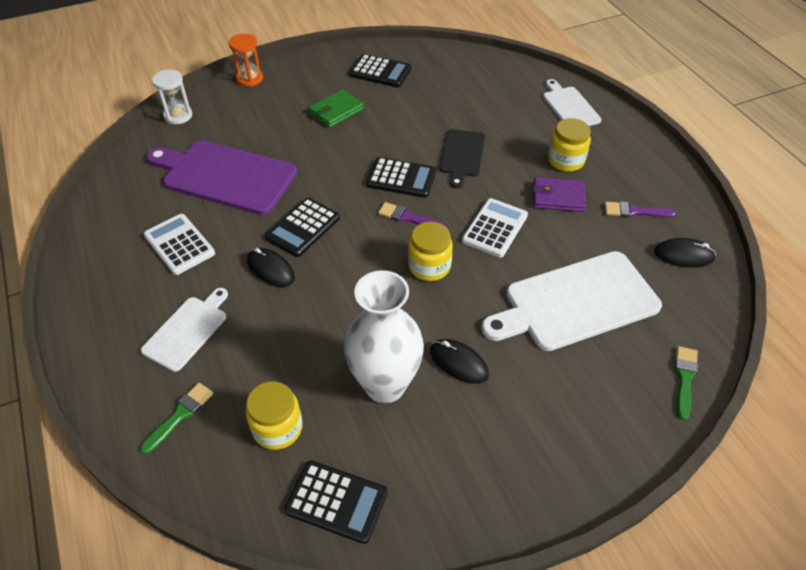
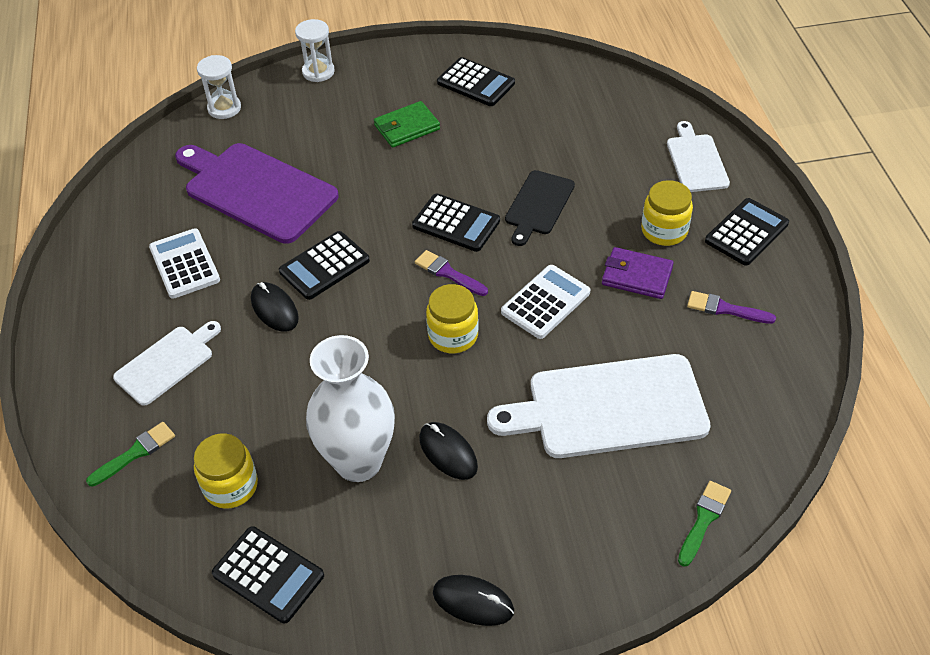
camera: 15 degrees right, 0 degrees up
(249, 78) = (318, 72): orange hourglass -> white hourglass
(627, 153) = (746, 232): none -> black calculator
(683, 255) = (764, 373): black mouse -> black mouse (473, 602)

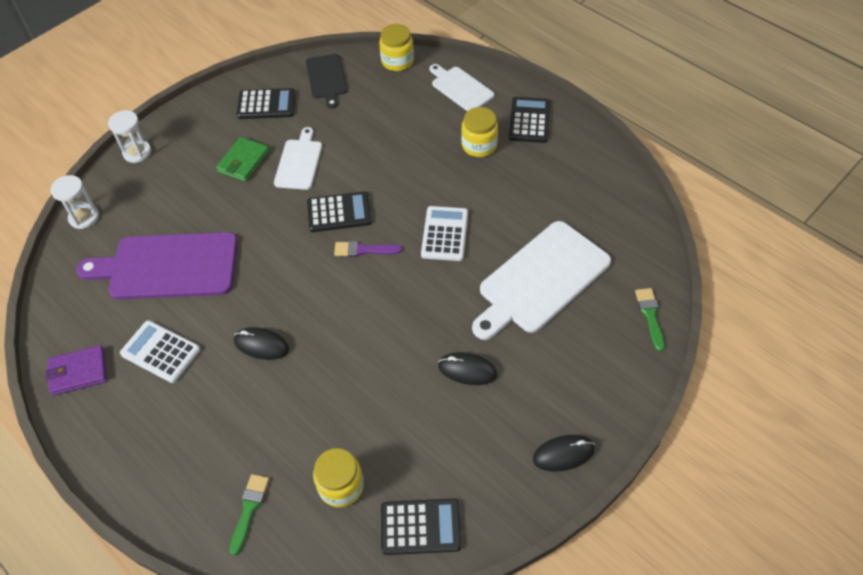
camera: 35 degrees left, 5 degrees up
(167, 363) = (214, 431): white cutting board -> white cutting board (299, 162)
(324, 266) = (271, 293): black calculator -> none
(358, 462) = (414, 413): white vase -> none
(453, 335) = (403, 291): yellow jar -> yellow jar (397, 61)
(538, 205) = (384, 170): black cutting board -> black cutting board (326, 78)
(637, 276) = (487, 185): purple wallet -> purple wallet (78, 372)
(725, 309) = (556, 177): purple brush -> none

